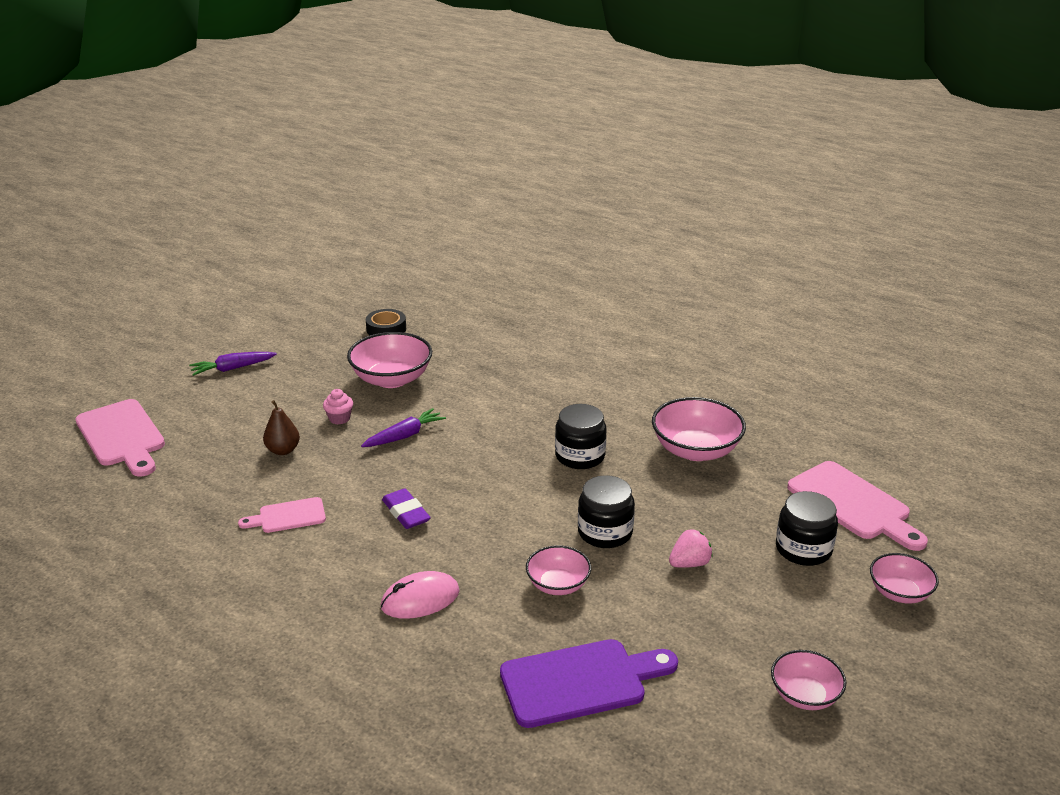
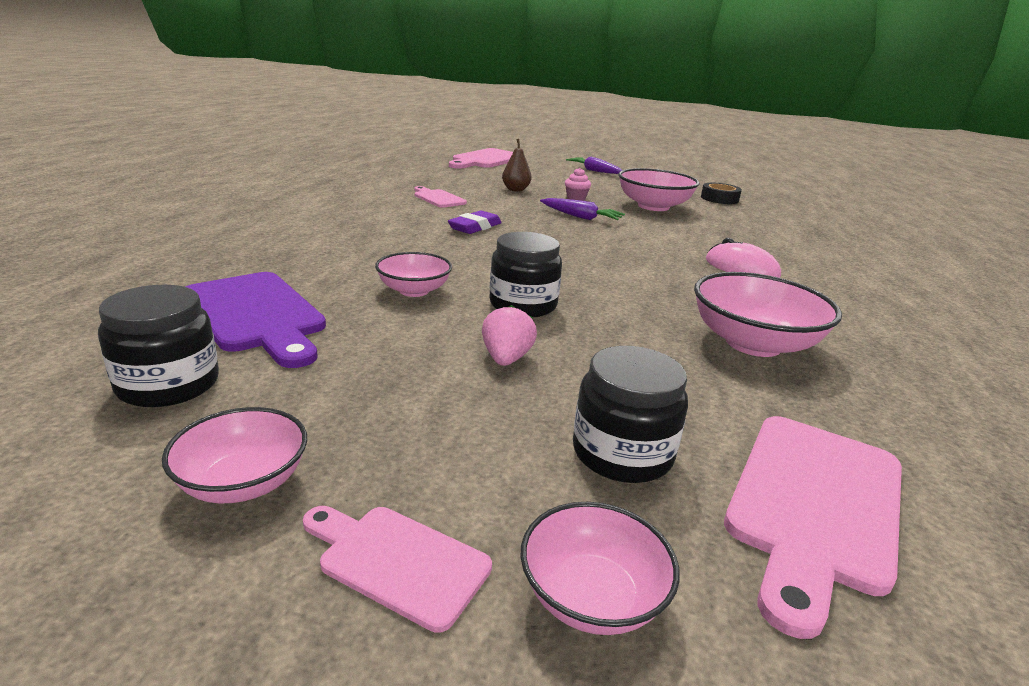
camera: 65 degrees right, 5 degrees down
(420, 599) = (360, 242): pink mouse -> pink mouse (741, 268)
(580, 456) = (645, 281): black jar -> black jar (168, 384)
(689, 563) = (506, 359): pink strawberry -> pink strawberry turned 120 degrees counterclockwise
(872, 646) = (398, 561): none -> pink cutting board

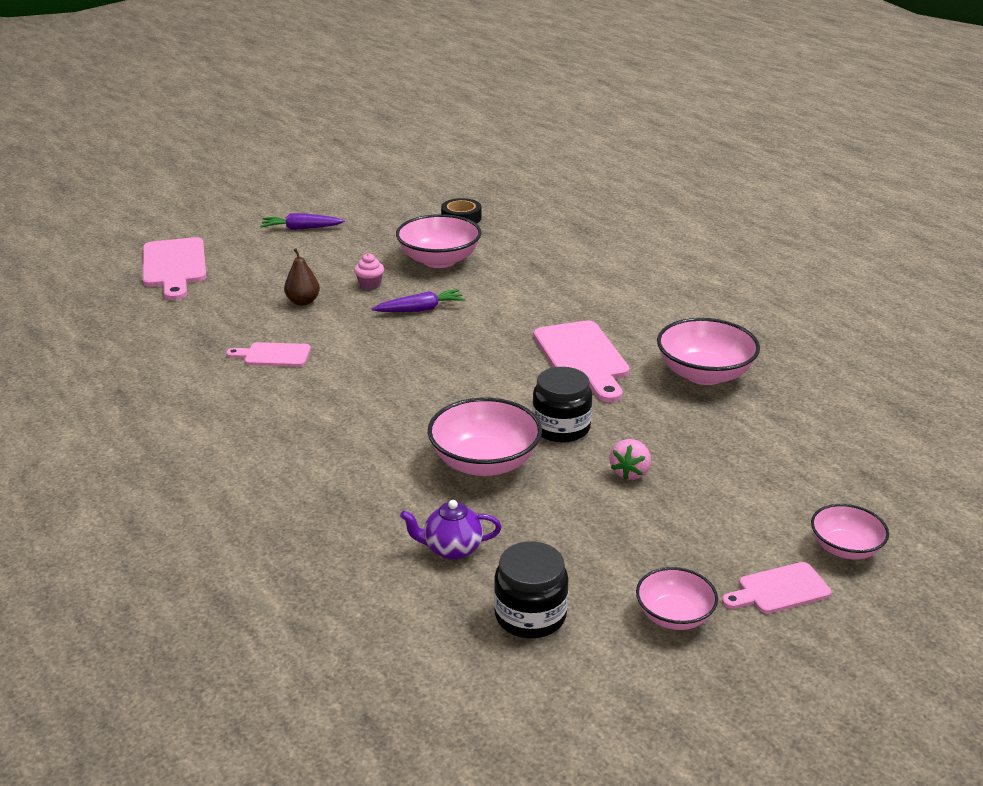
camera: 45 degrees left, 5 degrees up
(256, 315) = (452, 549): purple cutting board -> purple teapot
(414, 290) = (485, 462): pink bowl -> pink bowl, size x1.66
(475, 227) = (380, 373): purple eraser -> none
(506, 359) = (630, 472): pink strawberry -> pink strawberry turned 120 degrees counterclockwise
(622, 453) = (762, 485): black jar -> none
(741, 268) = (603, 305): pink mouse -> none
(814, 504) = (847, 456): pink cutting board -> pink cutting board (582, 357)

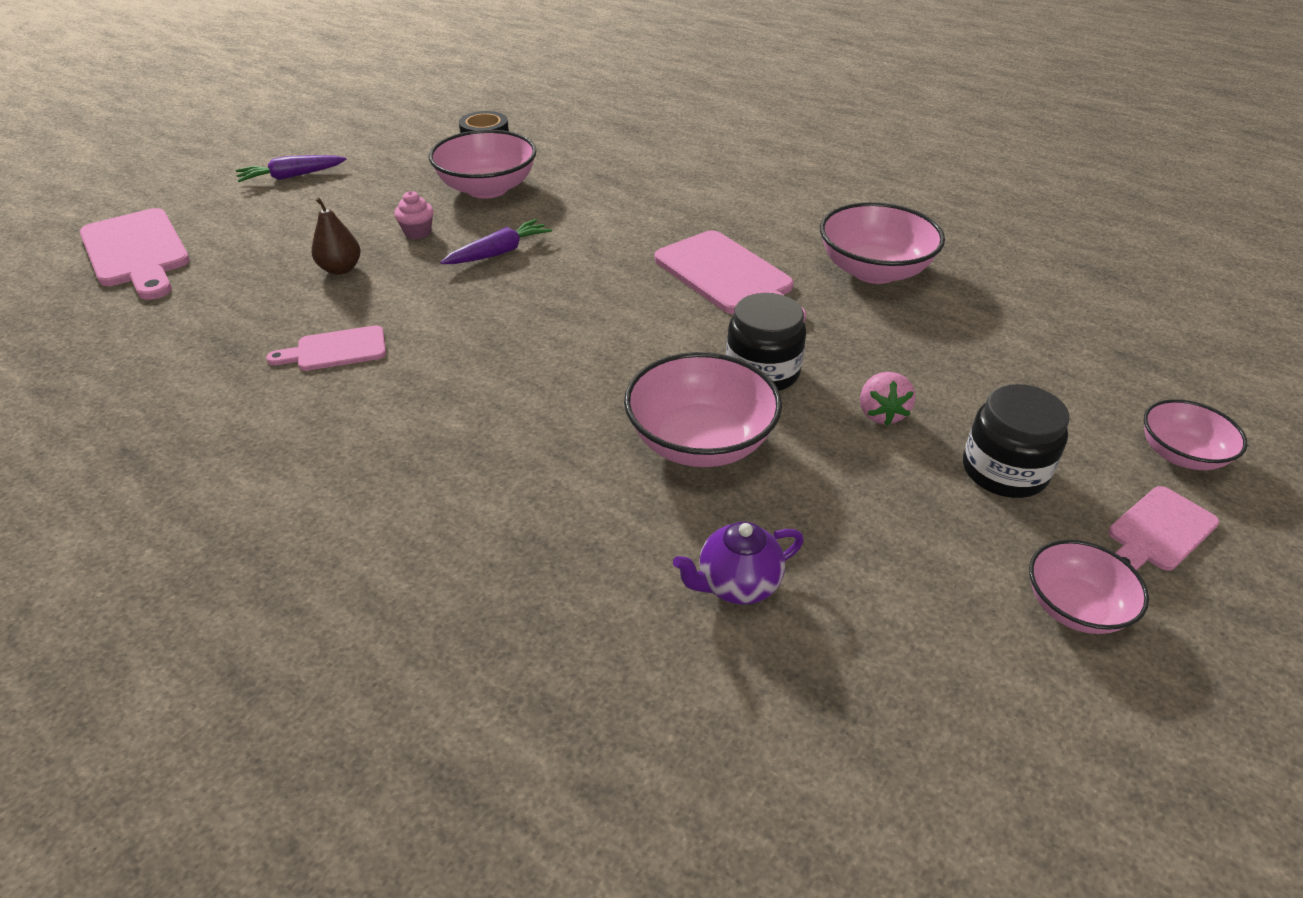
camera: 20 degrees left, 10 degrees up
(530, 615) = (904, 663): black jar -> black jar (1004, 471)

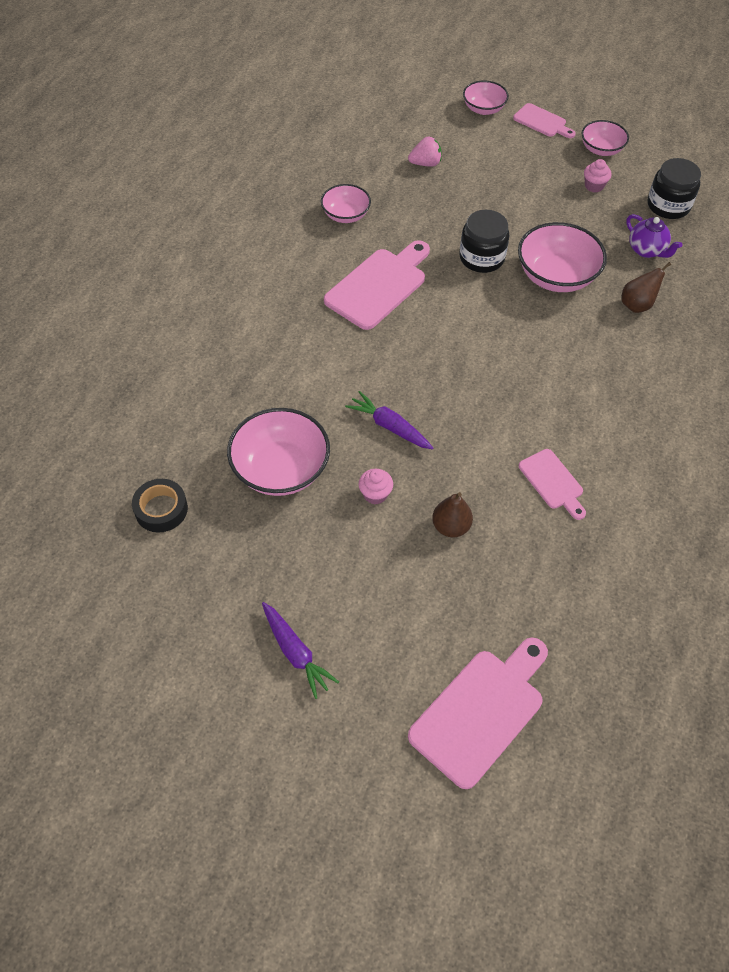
camera: 105 degrees left, 15 degrees up
(599, 525) = (637, 305): none -> brown pear
(874, 271) = (345, 215): pink bowl -> pink bowl, size x0.60
(881, 414) = (498, 208): pink strawberry -> pink strawberry (425, 163)
(943, 558) = (594, 186): none -> pink cupcake
(1004, 471) = (524, 165): black jar -> black jar (668, 205)

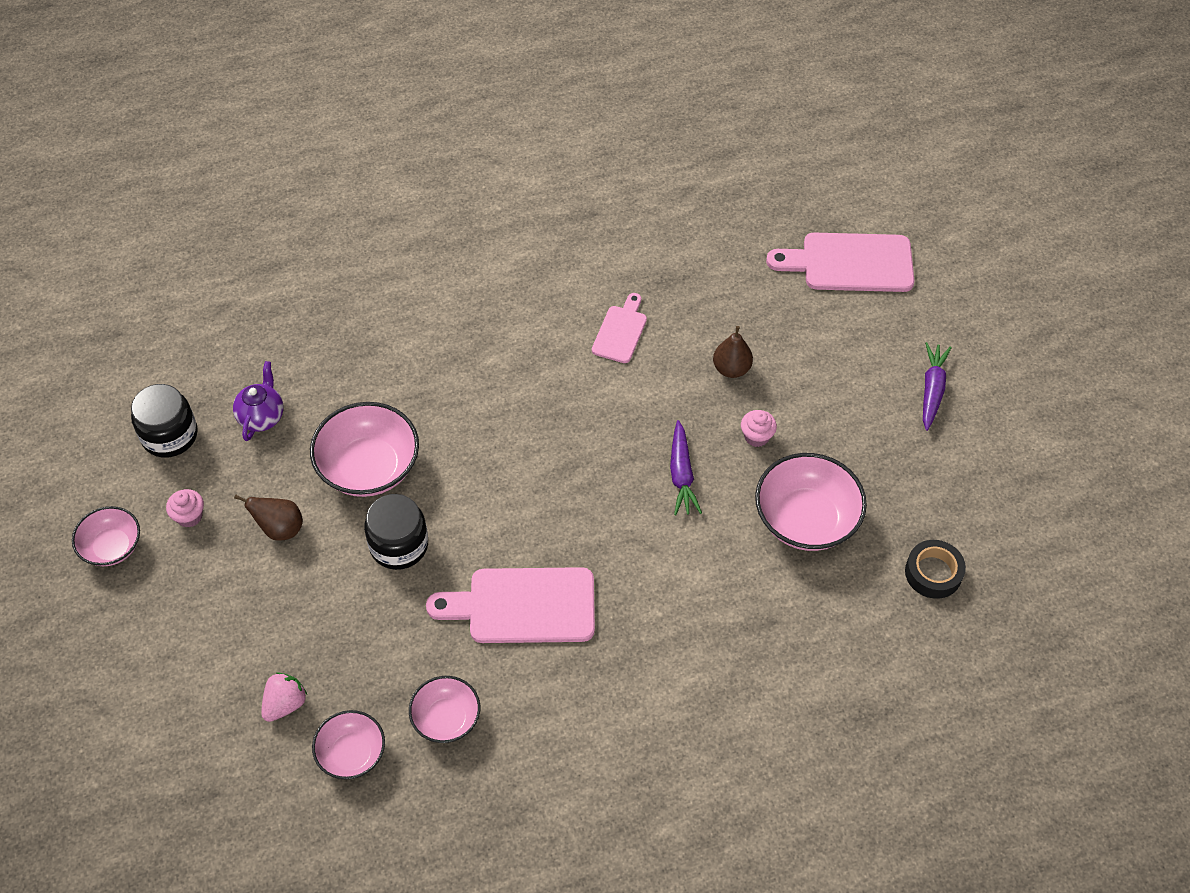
camera: 130 degrees left, 0 degrees up
(425, 163) = (285, 704): pink strawberry -> pink strawberry turned 90 degrees clockwise
(483, 109) = (121, 716): pink bowl -> pink bowl (351, 754)
(542, 122) = (100, 636): pink cutting board -> none
(637, 305) = (352, 384): brown pear -> brown pear (280, 529)

